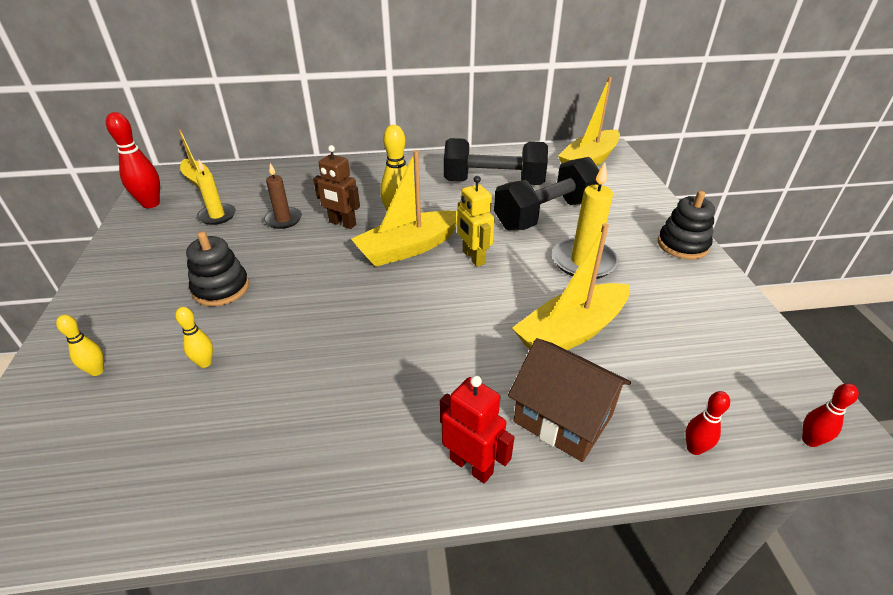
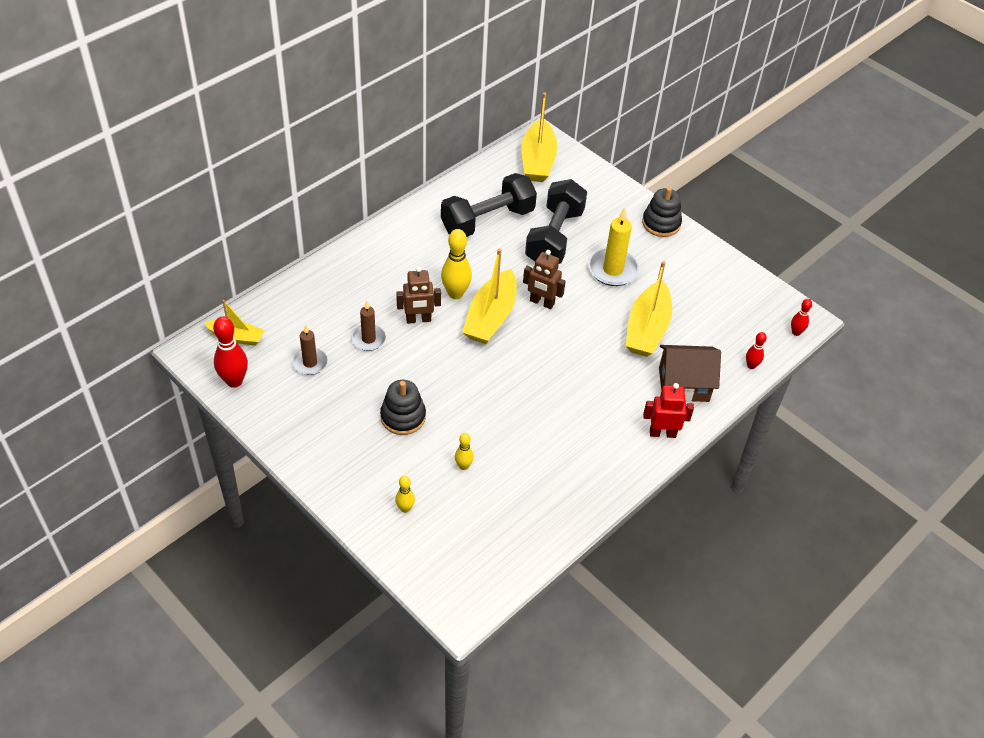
camera: 40 degrees left, 10 degrees up
(217, 216) = (310, 363): yellow candle -> brown candle
(473, 257) = (542, 302): yellow robot -> brown robot

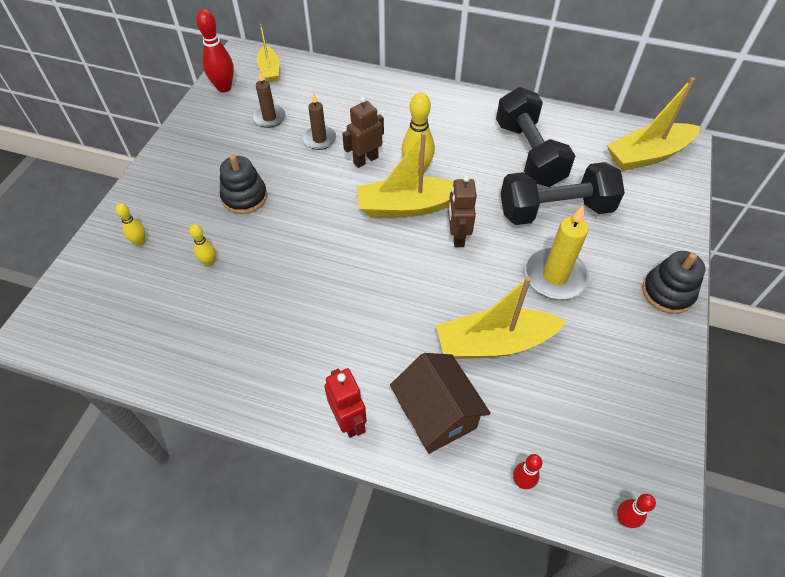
camera: 65 degrees right, 5 degrees up
(418, 320) = (365, 160): brown robot -> brown robot turned 90 degrees clockwise
(487, 221) = (529, 154): black dumbbell -> black dumbbell turned 45 degrees clockwise

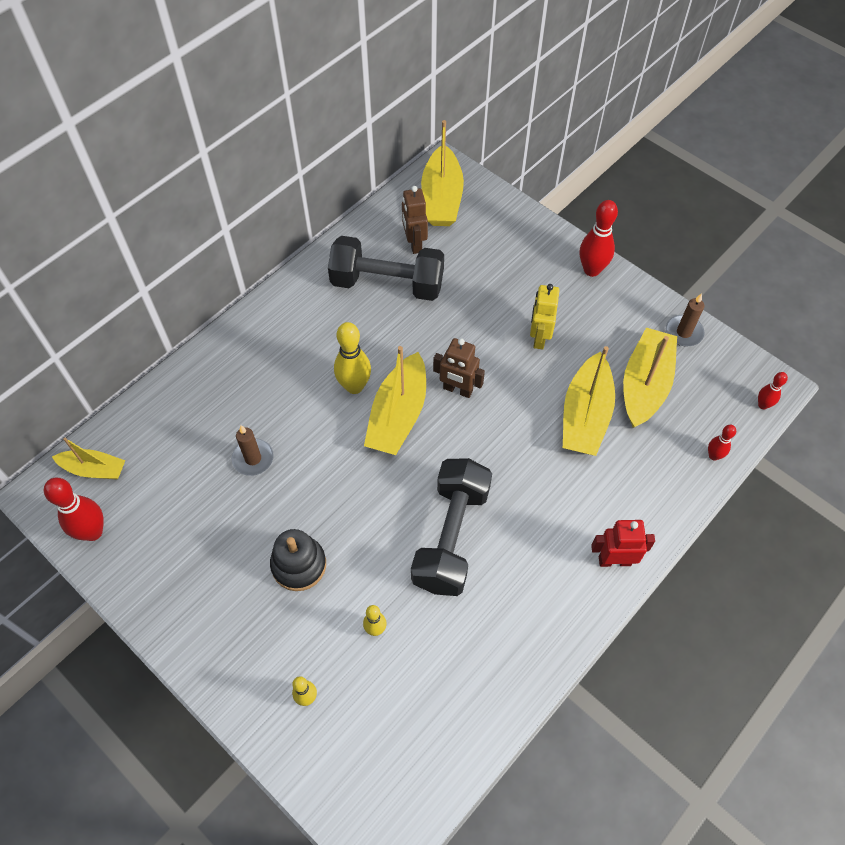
camera: 65 degrees left, 5 degrees up
(269, 118) = (183, 498): brown candle -> brown candle (683, 332)
(365, 160) = (312, 426): brown robot -> brown robot (414, 243)
(437, 414) = (635, 489): brown house -> none
(555, 210) = (467, 299): black dumbbell -> black dumbbell (451, 537)
(555, 276) = (539, 337): yellow candle -> yellow robot
(565, 385) = (645, 385): none -> yellow boat
(667, 292) = (591, 270): black stacking toy -> red bowling pin

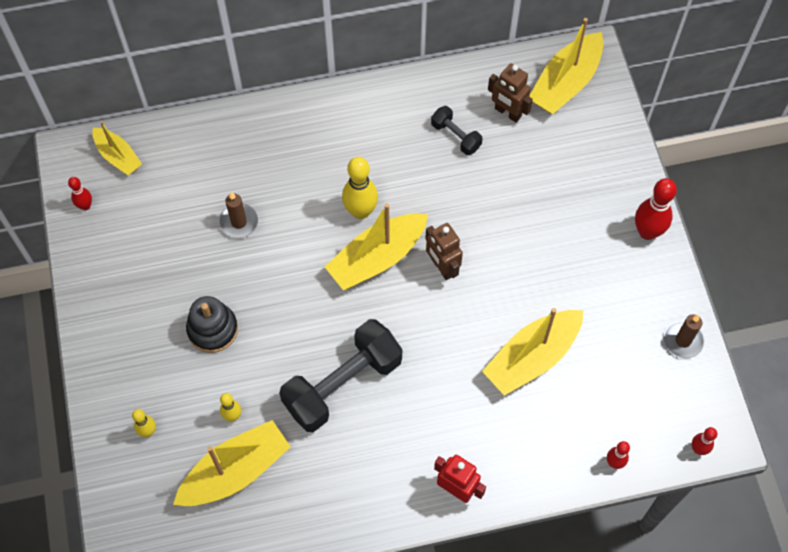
camera: 35 degrees right, 5 degrees up
(93, 532) = (85, 206): red bowling pin -> red bowling pin, size x0.55
(387, 283) = (456, 136): black dumbbell -> black dumbbell, size x0.48
(414, 243) = (507, 113): brown robot -> brown robot turned 75 degrees counterclockwise
(539, 337) = (548, 265): yellow robot -> none
(645, 385) = (606, 364): yellow boat -> yellow boat (235, 471)

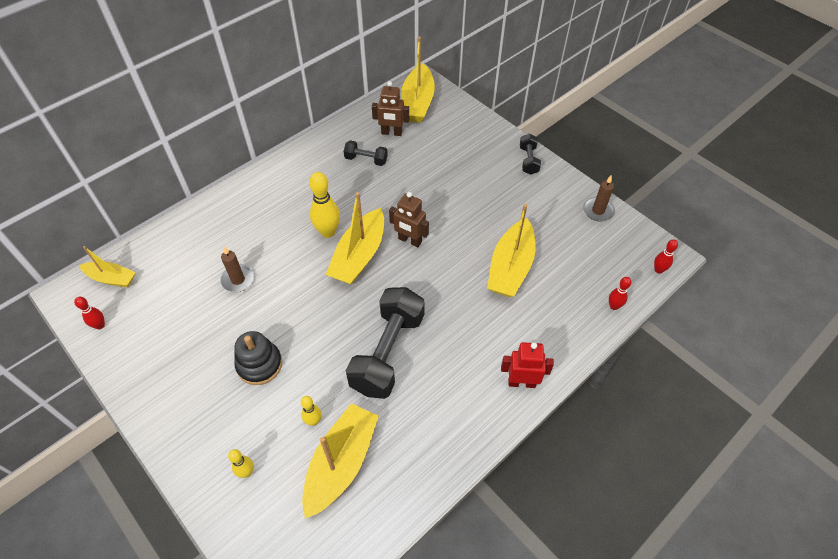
camera: 30 degrees left, 10 degrees down
(647, 232) = (528, 160): red bowling pin -> black dumbbell

